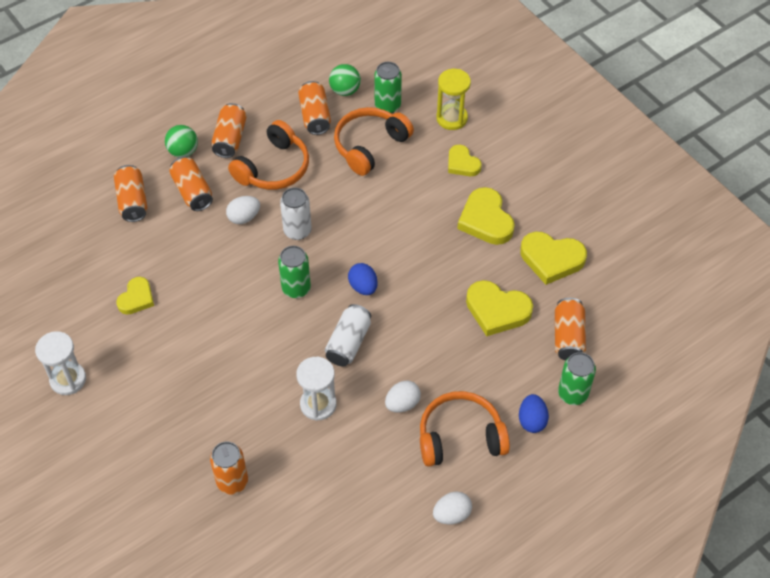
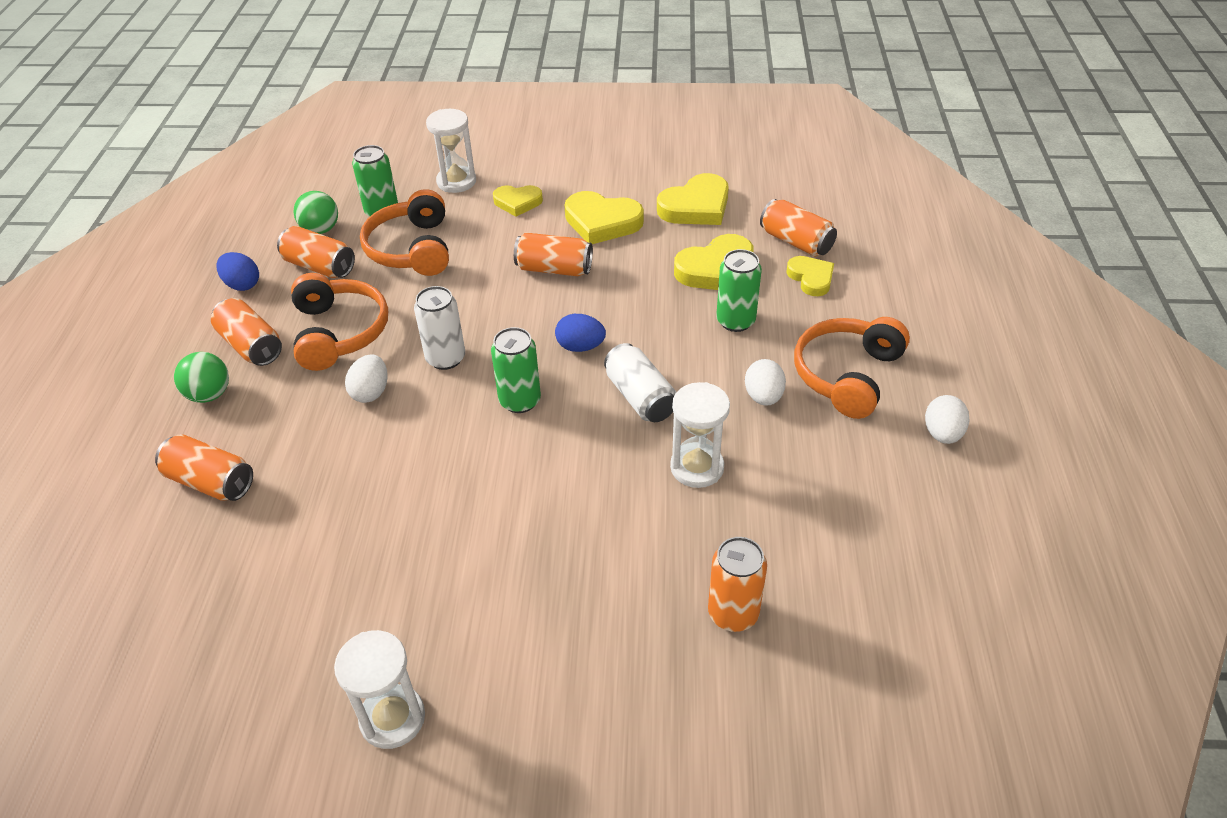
camera: 50 degrees left, 10 degrees down
(136, 298) = (356, 560): yellow heart -> yellow heart (811, 278)
(192, 192) = (275, 417): orange can -> orange can (554, 269)
(451, 118) = (456, 182): yellow hourglass -> white hourglass
(532, 420) = (872, 314): blue egg -> blue egg (242, 284)
(572, 394) = (865, 272): green can -> green can (735, 321)

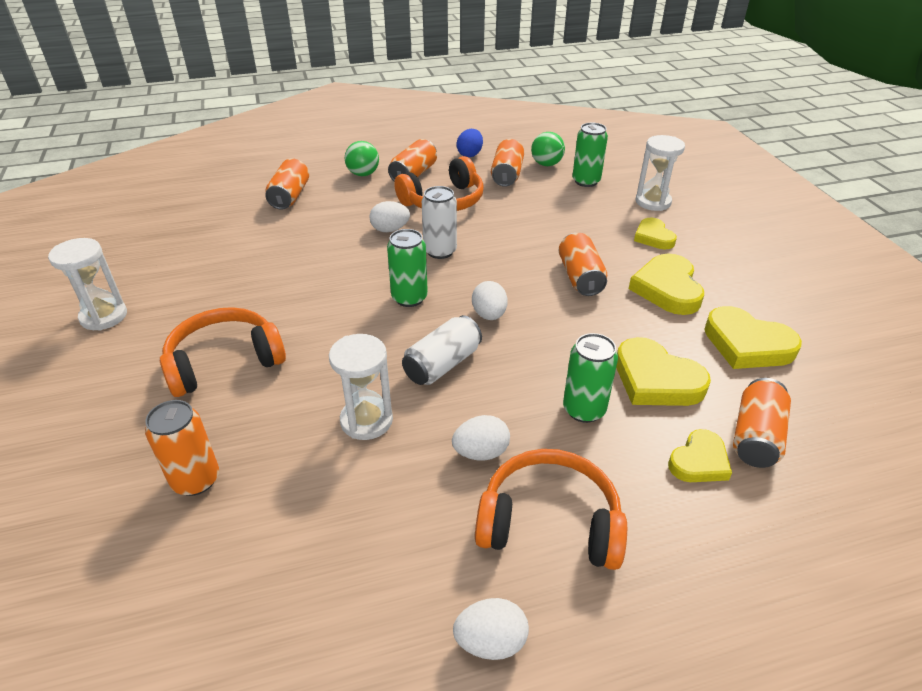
camera: 70 degrees right, 5 degrees down
(412, 249) = (553, 205): orange headphones -> orange headphones (224, 362)
(580, 347) = (489, 315): blue egg -> white egg

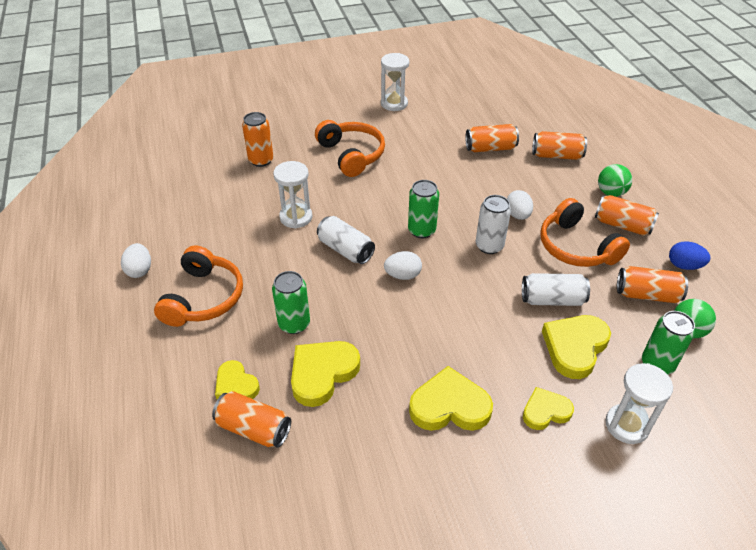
camera: 90 degrees right, 5 degrees up
(481, 452) = (262, 268): white egg -> none
(518, 221) = (552, 299): none -> white can
(580, 277) = (461, 339): orange can -> orange can (490, 148)
(747, 344) = (365, 454): yellow heart -> yellow heart (574, 347)

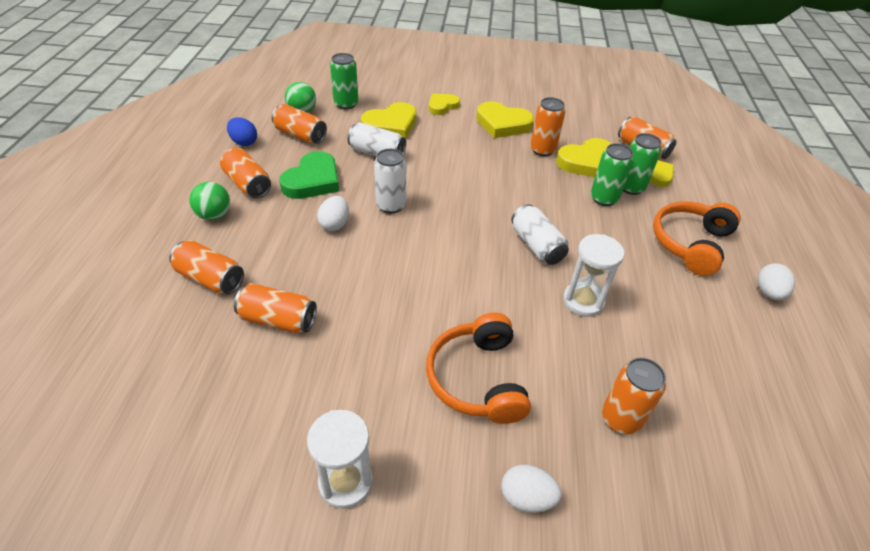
camera: 160 degrees left, 0 degrees up
(381, 374) = (542, 150): none -> orange can
(403, 275) = (490, 206): white egg -> white egg (526, 497)
(421, 230) = (446, 240): green can -> green can (631, 187)
(545, 411) = (442, 106): yellow heart -> yellow heart turned 135 degrees clockwise
(576, 247) = (313, 180): orange headphones -> green heart
(627, 425) = (399, 89): white hourglass -> none

